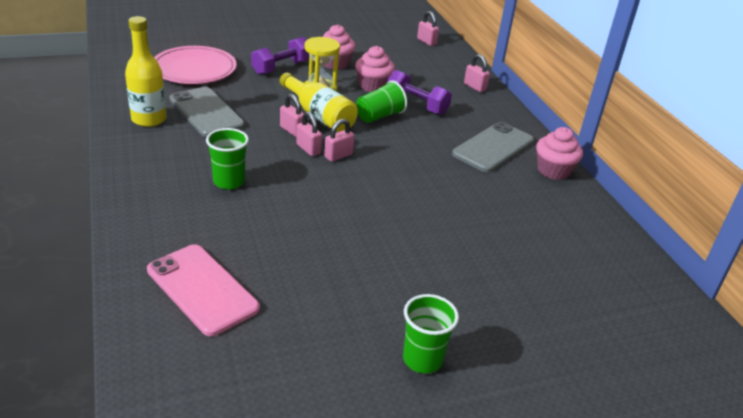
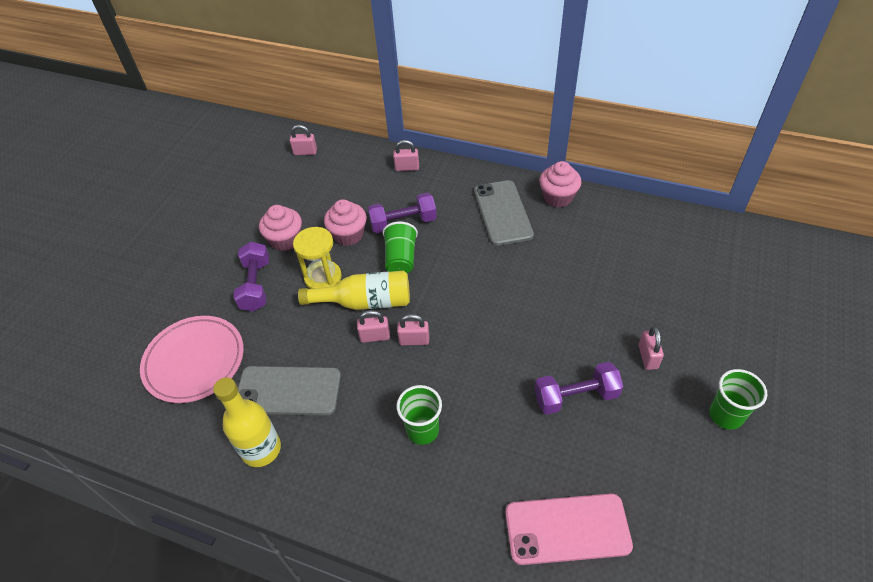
camera: 45 degrees left, 15 degrees up
(338, 156) = (440, 323): pink padlock -> pink padlock (647, 357)
(342, 251) = (576, 396): none -> purple dumbbell

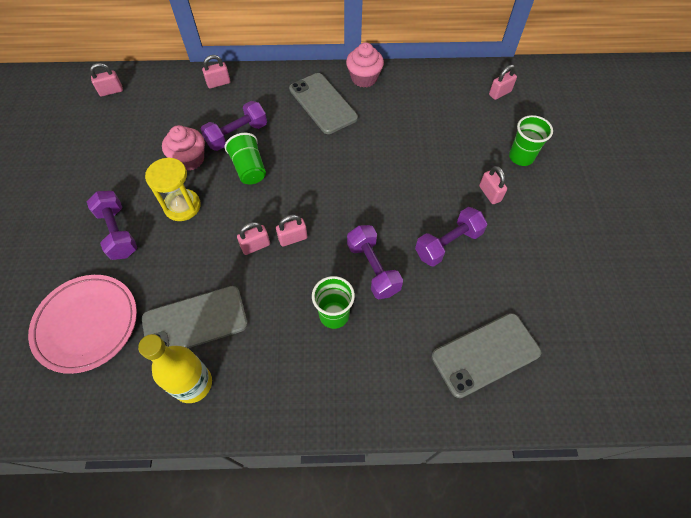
camera: 25 degrees left, 10 degrees up
(285, 240) = (128, 181): pink cupcake -> none
(365, 302) = (233, 217): yellow bottle -> none
(482, 396) = (373, 268): none -> purple dumbbell
(567, 528) = (485, 354): pink phone -> grey phone
(708, 250) = (500, 93): none -> pink padlock
(725, 415) = (564, 222): green cup -> green cup (521, 157)

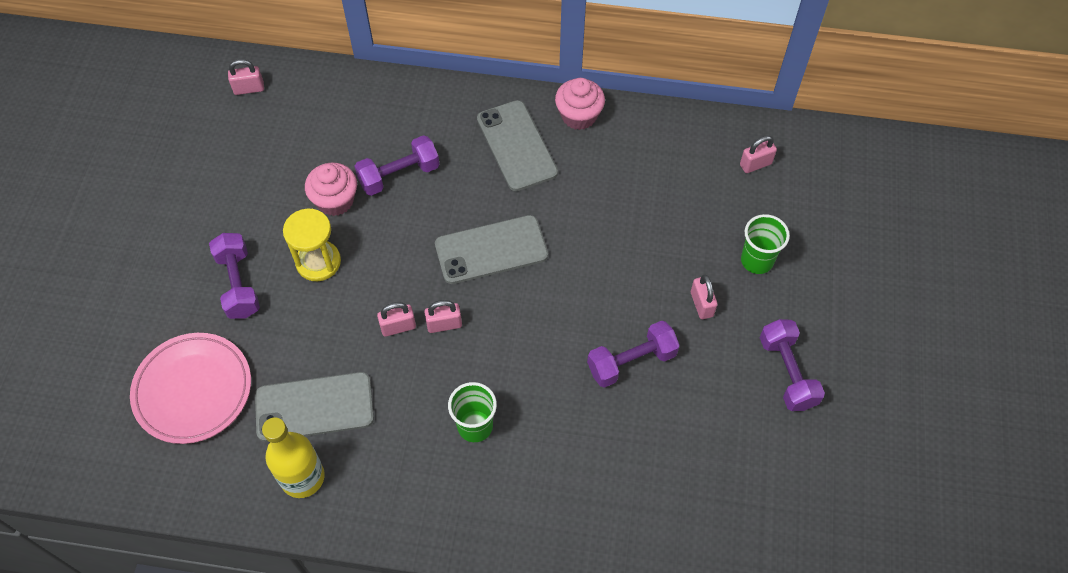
camera: 10 degrees right, 0 degrees up
(218, 83) = (387, 96): pink padlock -> none
(249, 169) = (407, 224): green cup -> none
(373, 268) = (532, 378): purple dumbbell -> purple dumbbell (787, 372)
(485, 354) = (640, 501): grey phone -> grey phone (491, 250)

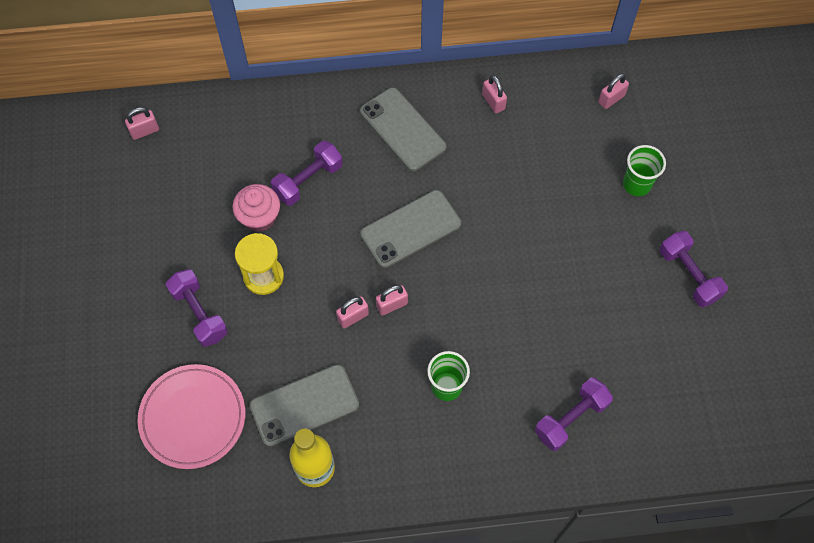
camera: 15 degrees left, 5 degrees up
(579, 116) = (448, 89): pink cupcake -> none
(631, 361) = (559, 298): purple dumbbell -> purple dumbbell (571, 418)
(701, 304) = (602, 234): pink padlock -> pink padlock (493, 102)

